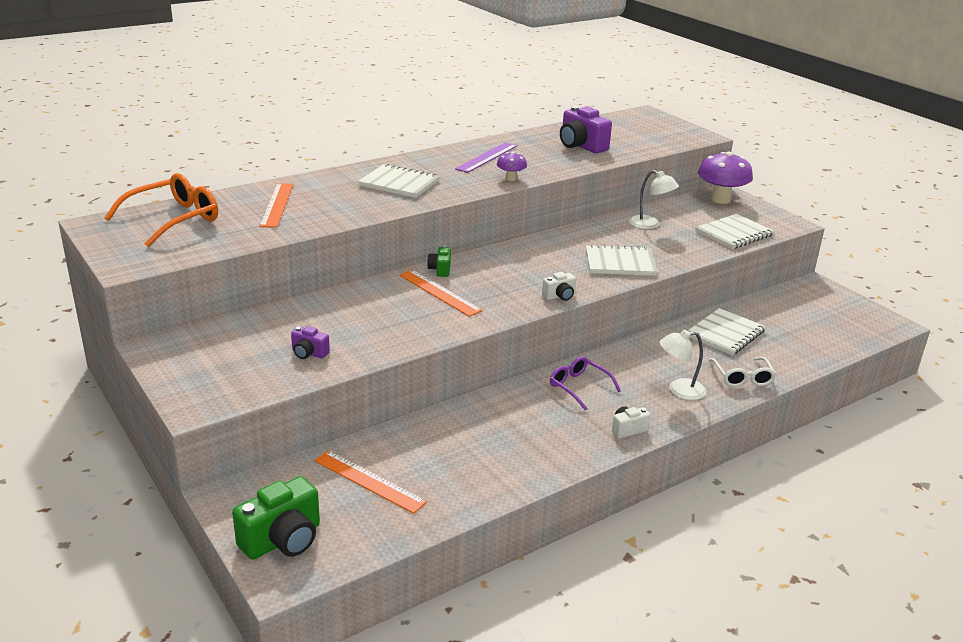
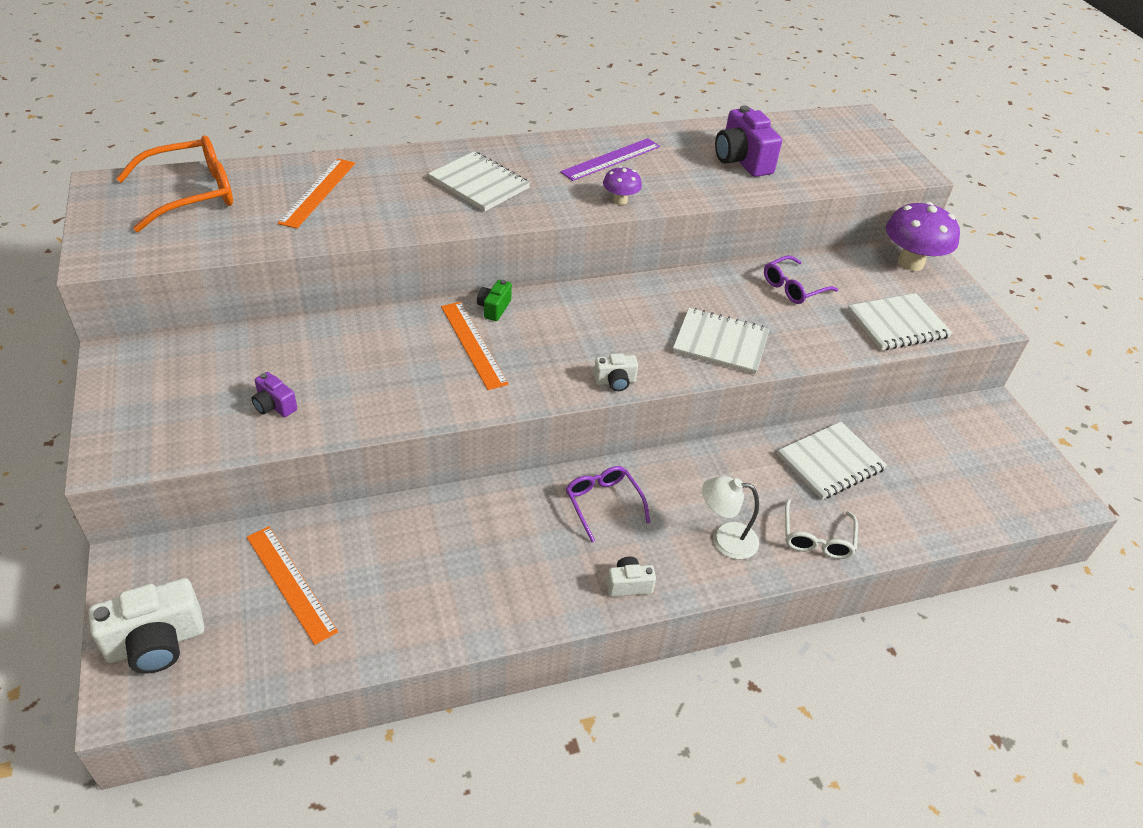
camera: 15 degrees right, 15 degrees up
(283, 540) = (156, 643): green camera -> white camera
(650, 224) = (793, 287): white lamp -> purple glasses

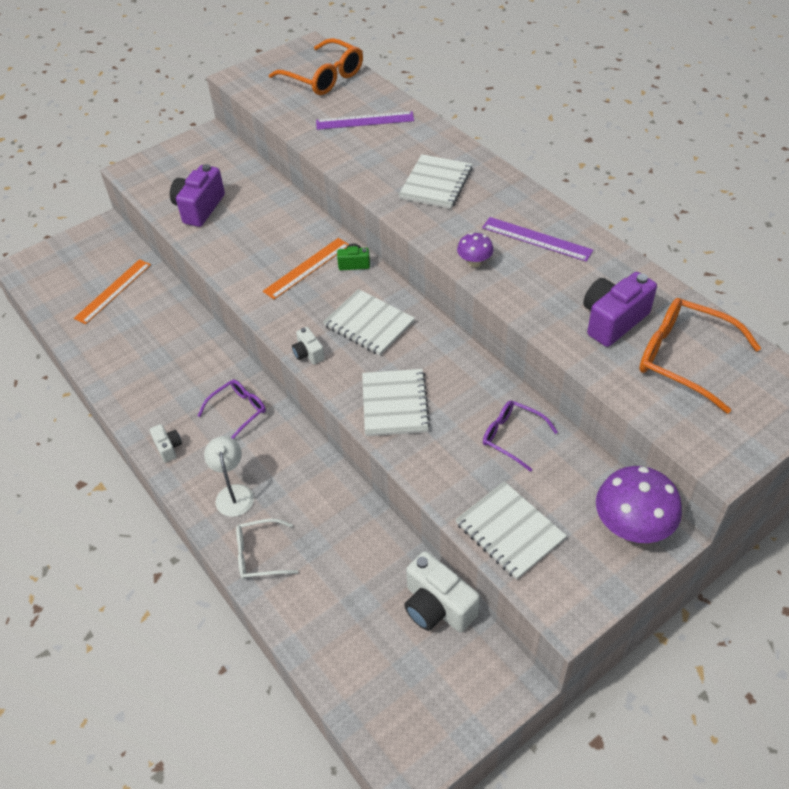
camera: 75 degrees right, 5 degrees up
(156, 643) = (57, 260): white camera -> white camera (437, 607)
(274, 406) = (199, 208): purple camera -> purple camera, size x1.91
(317, 192) = (365, 120): orange ruler -> purple ruler
(802, 147) = (685, 359): none -> orange glasses
(830, 462) = (354, 548): white notebook -> white notebook (369, 324)

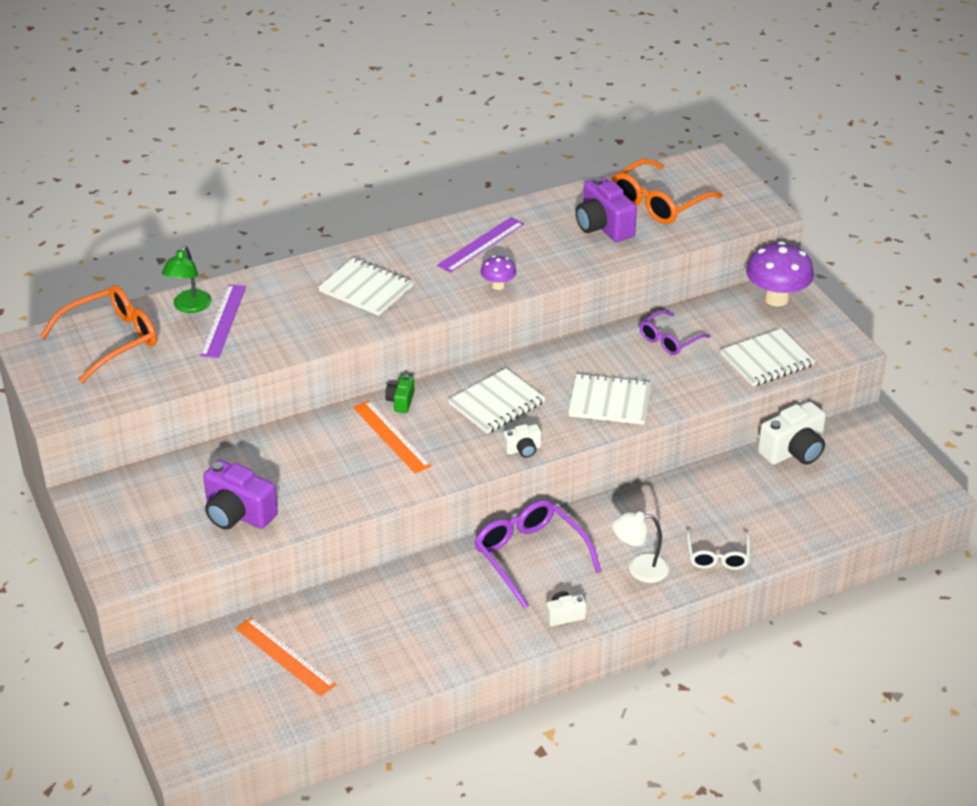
camera: 80 degrees left, 10 degrees down
(238, 411) = (530, 557): purple glasses -> purple glasses, size x1.64
(376, 101) = (189, 307): none -> green lamp

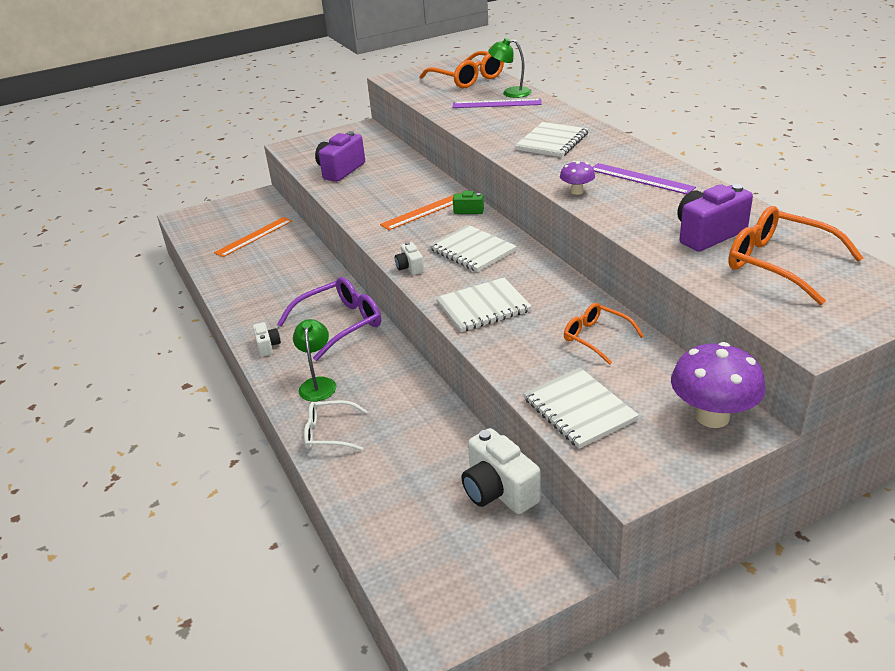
camera: 90 degrees right, 5 degrees down
(610, 402) = (483, 307): white notebook -> white notebook turned 60 degrees clockwise
(639, 569) = (318, 384): white lamp -> green lamp
(669, 340) = (596, 338): purple glasses -> orange glasses

